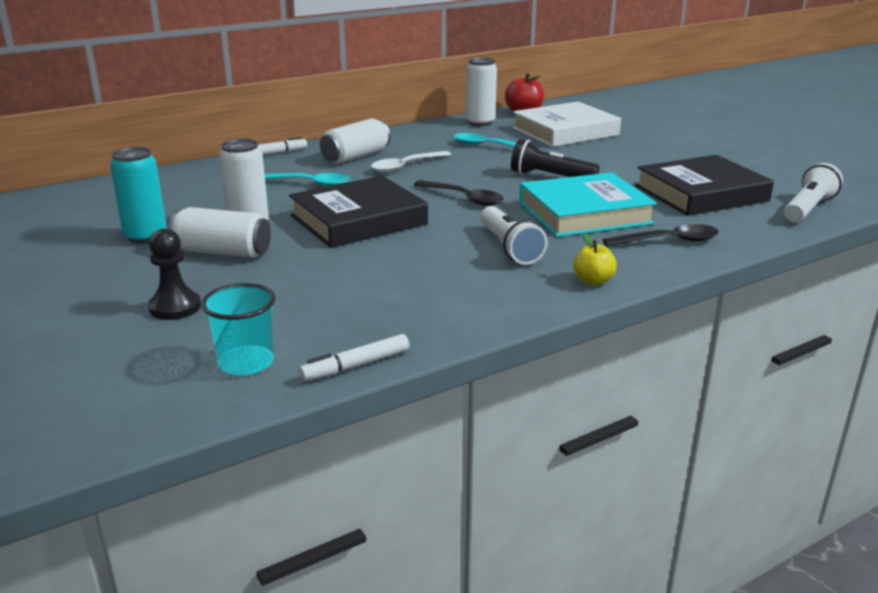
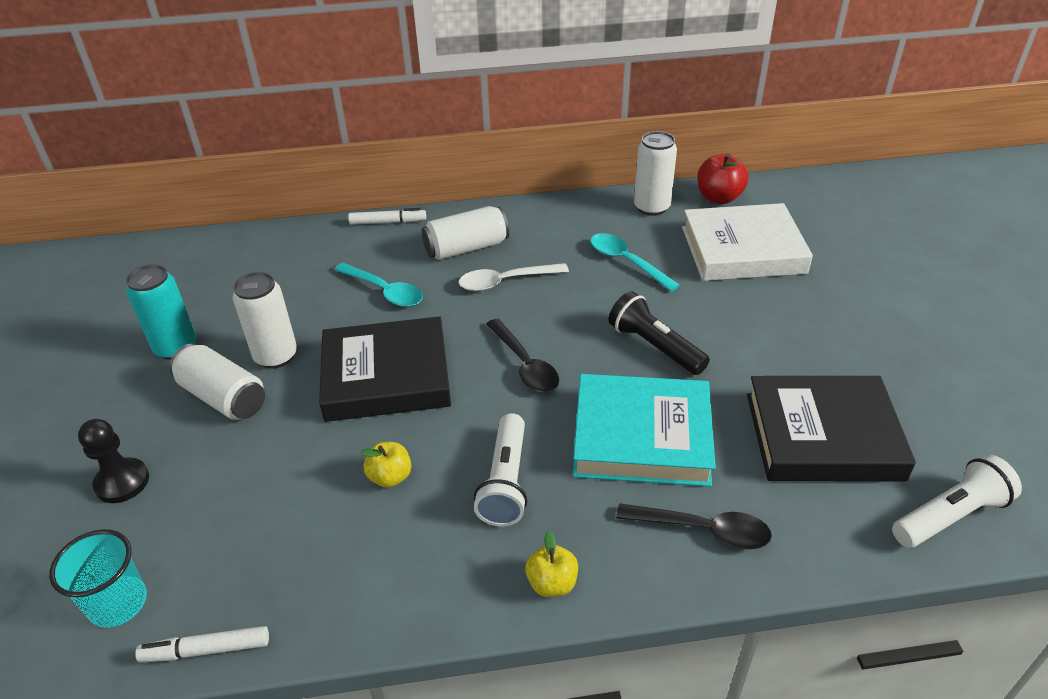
camera: 25 degrees right, 15 degrees up
(416, 262) = (390, 477): none -> yellow apple

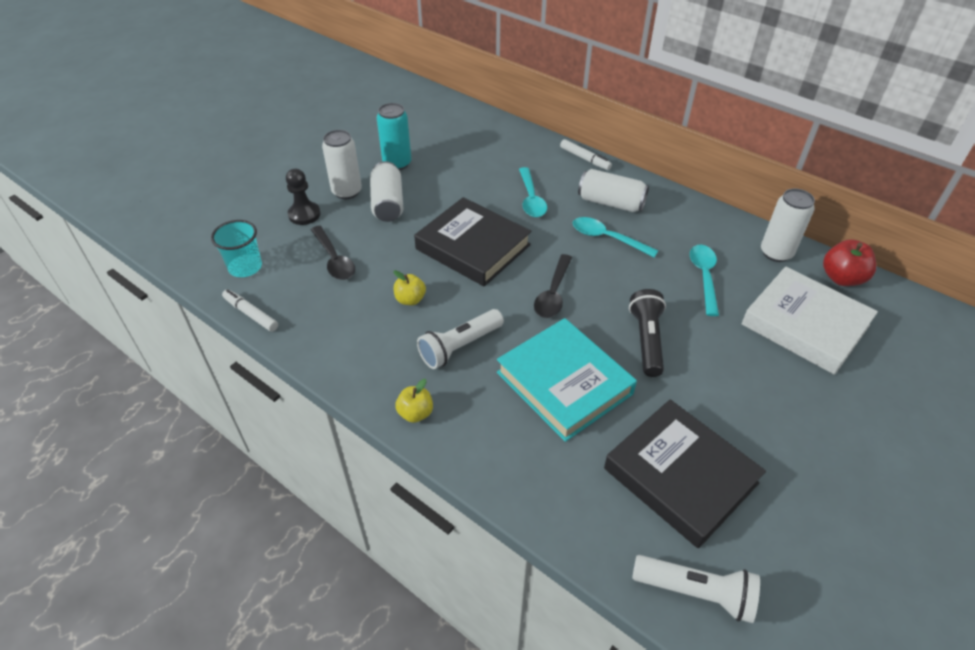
camera: 45 degrees right, 5 degrees up
(276, 356) = (434, 199): white can -> white can (347, 192)
(506, 281) = (607, 238): white spoon -> turquoise spoon
(703, 530) = (527, 458): black spoon -> black spoon (334, 259)

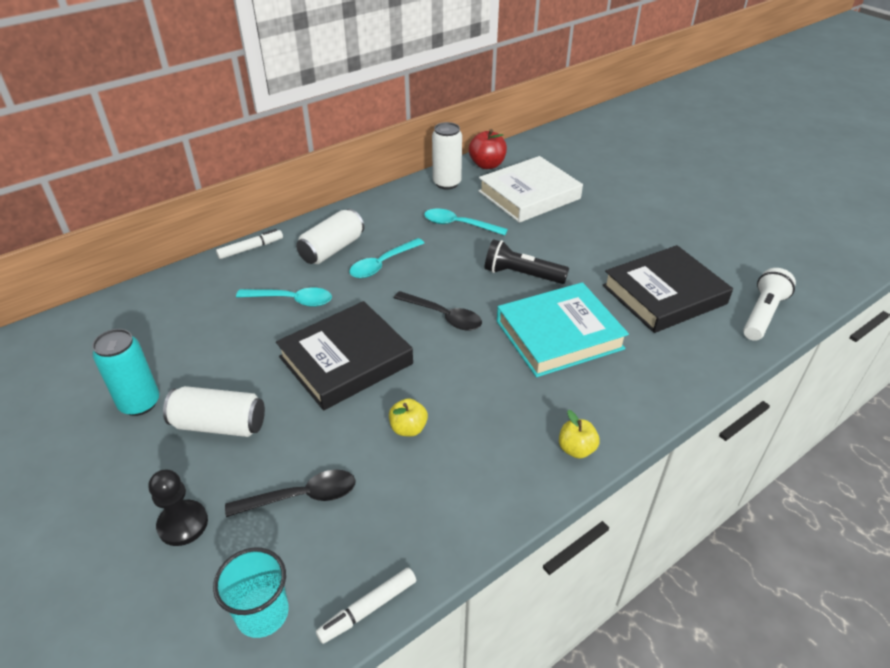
camera: 75 degrees left, 5 degrees down
(347, 192) = (163, 466): white can -> none
(460, 346) = (493, 398): white flashlight -> none

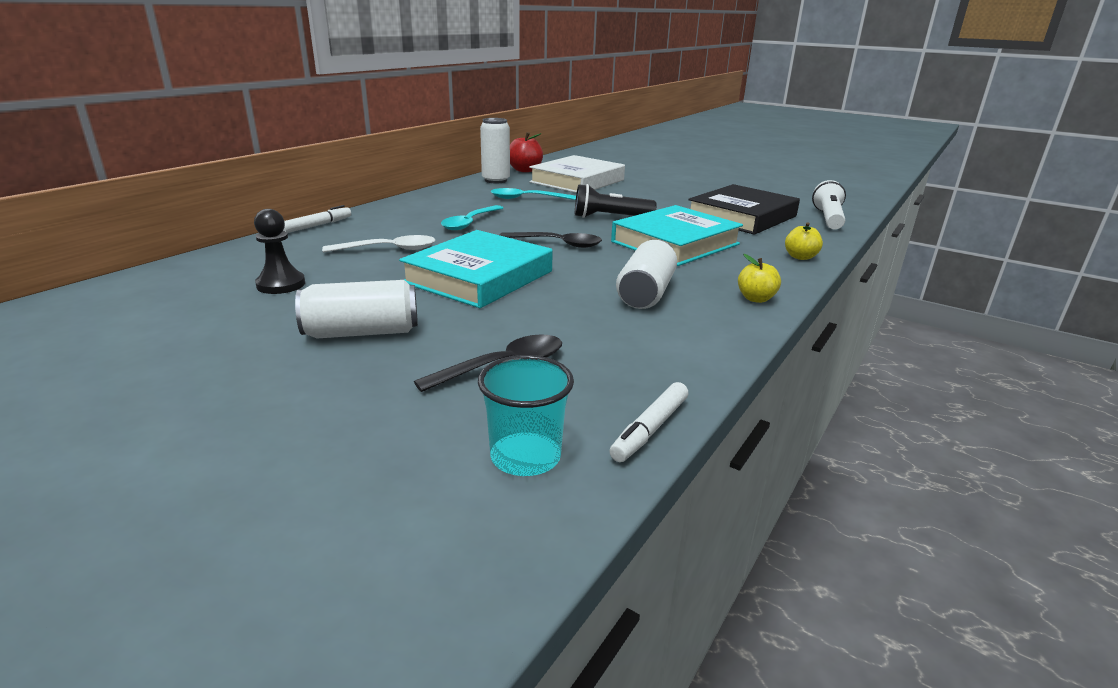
camera: 20 degrees left, 15 degrees down
(140, 403) = (244, 331): turquoise can -> none
(183, 524) = (366, 408): black pawn -> black pawn (281, 284)
(292, 300) = (388, 249): turquoise spoon -> white spoon
(332, 249) = (409, 219): white can -> white can (645, 293)
(346, 360) = (479, 277): black book -> turquoise book
(408, 428) = (582, 308): yellow apple -> yellow apple (800, 257)

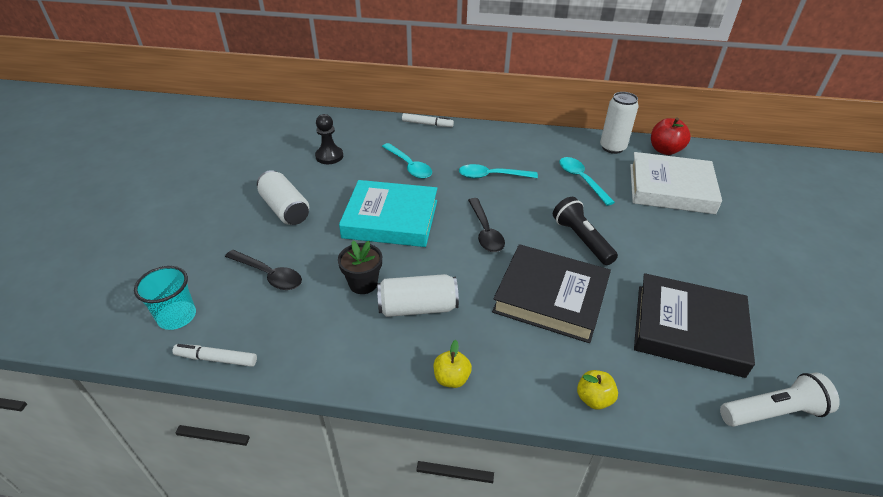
camera: 65 degrees right, 15 degrees up
(388, 249) = (409, 166): white spoon -> turquoise spoon
(581, 311) = (363, 283): none -> black flower pot
(675, 243) = (550, 297): turquoise book -> black book

